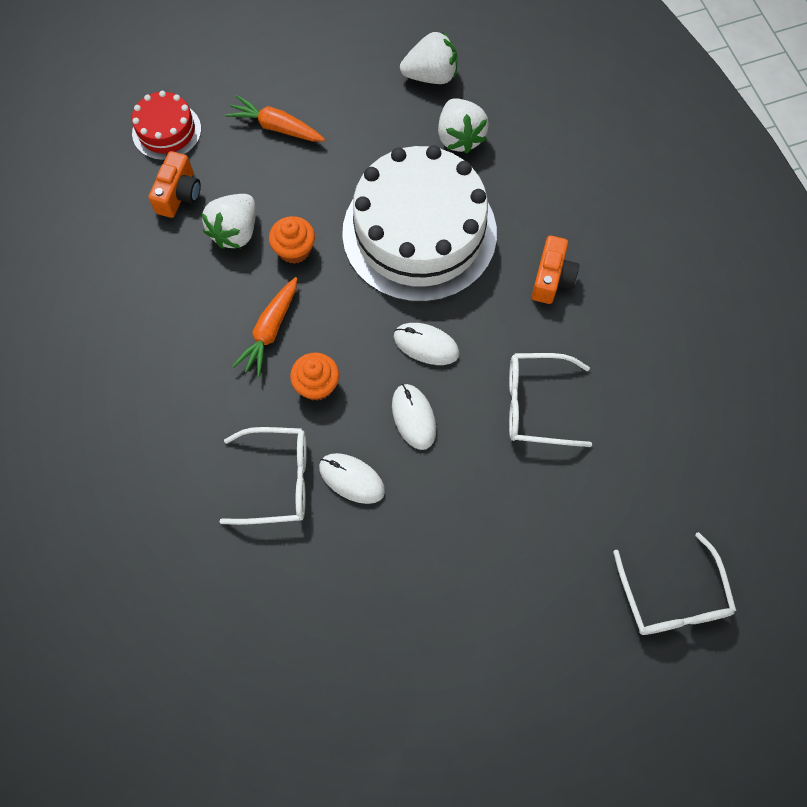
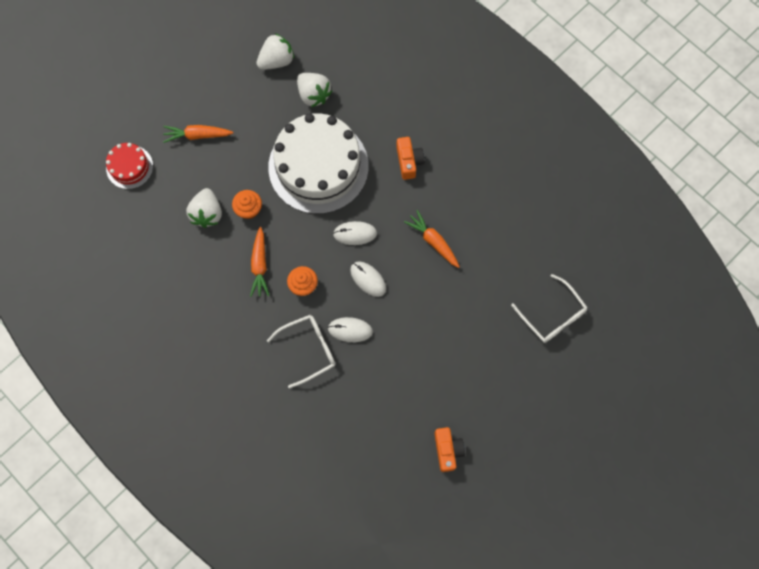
camera: 25 degrees left, 5 degrees up
(179, 194) = (160, 205): orange camera -> orange camera (447, 450)
(536, 404) = (433, 241): white glasses -> orange carrot

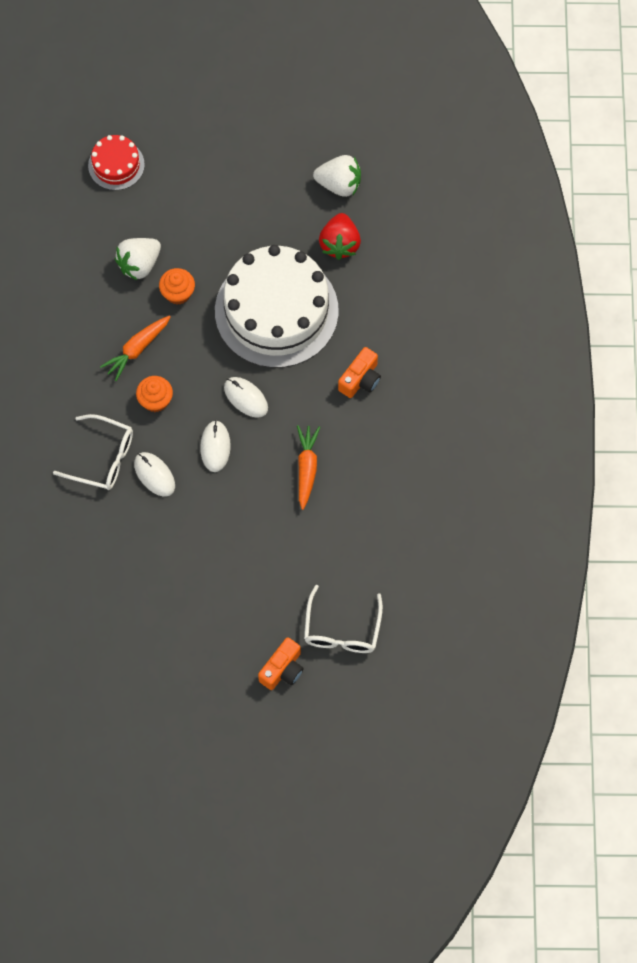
camera: 45 degrees right, 5 degrees down
(197, 135) = (201, 189): orange carrot -> none
(313, 95) = (339, 244): white strawberry -> red strawberry
(447, 450) = (128, 651): orange camera -> orange camera (283, 669)

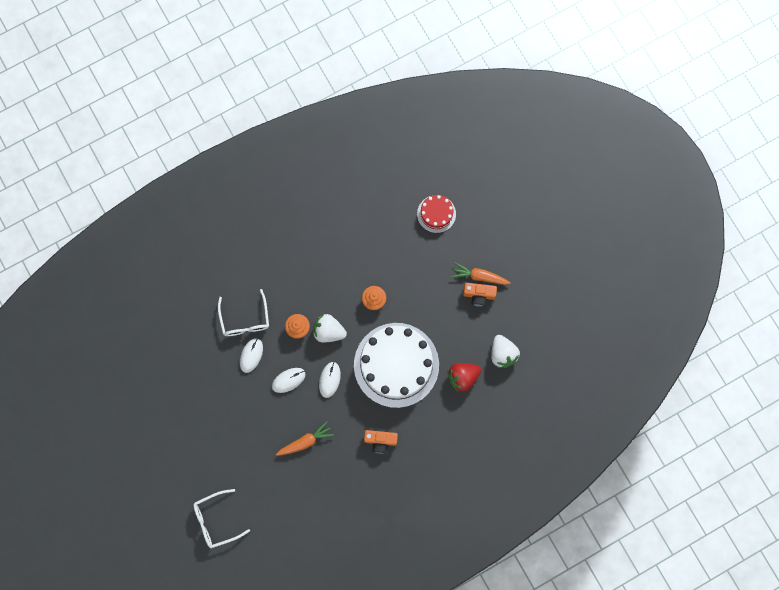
camera: 60 degrees right, 10 degrees up
(136, 349) = (324, 298): orange carrot -> orange carrot (479, 276)
(139, 264) = (379, 266): white strawberry -> white strawberry (329, 331)
(283, 669) = (173, 499): orange camera -> orange camera (479, 295)

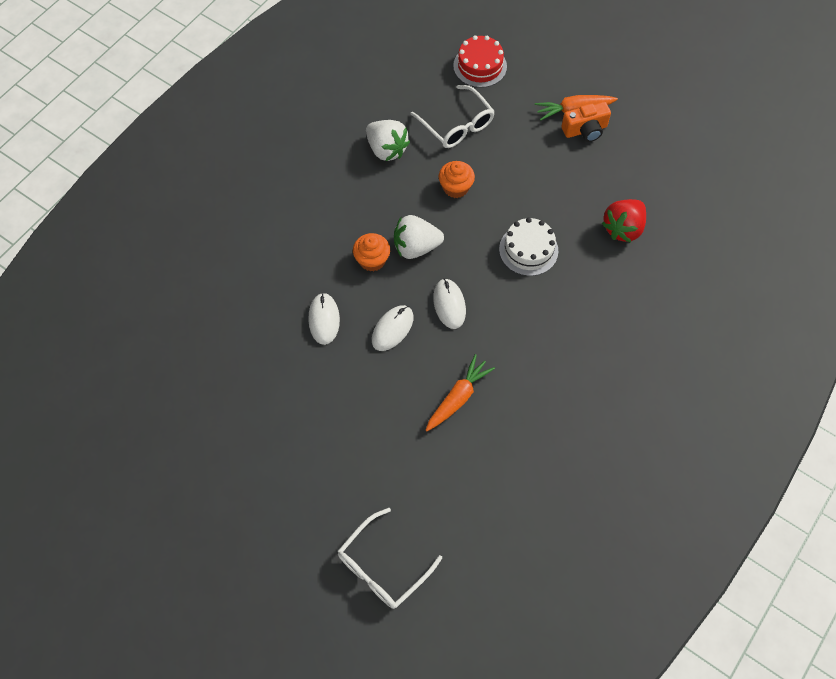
camera: 25 degrees left, 15 degrees down
(245, 319) = (293, 279): white glasses -> white glasses (457, 125)
(380, 441) = (562, 351): orange camera -> none
(396, 365) = (528, 250): white cake -> white cake, size x0.47
(503, 354) = (656, 181): white strawberry -> white strawberry (386, 149)

